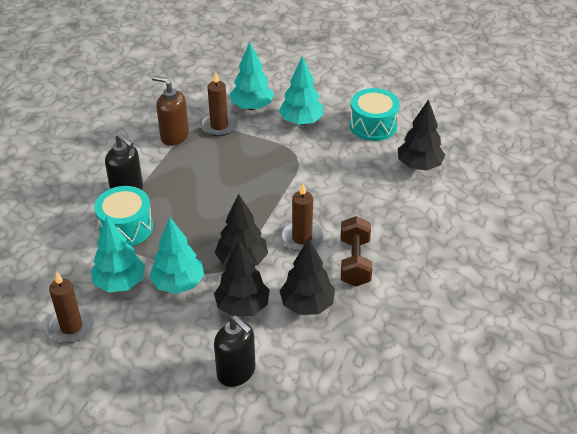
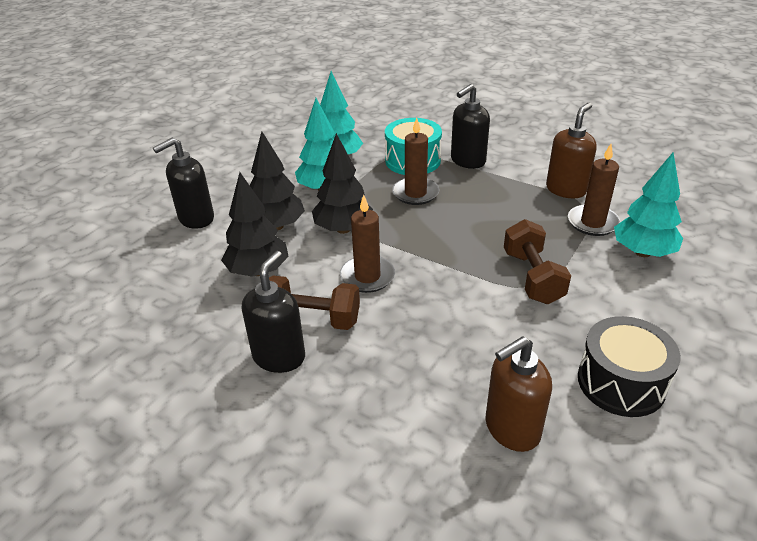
camera: 100 degrees right, 5 degrees down
(71, 327) = (295, 137): brown candle -> brown candle (415, 193)
(287, 156) = (532, 277): none -> brown dumbbell
(301, 121) = (616, 298): turquoise tree -> none
(373, 125) = (621, 382): turquoise drum -> black drum
(395, 272) = (279, 357): none -> black soap dispenser
(419, 165) = (511, 429): black tree -> brown soap dispenser

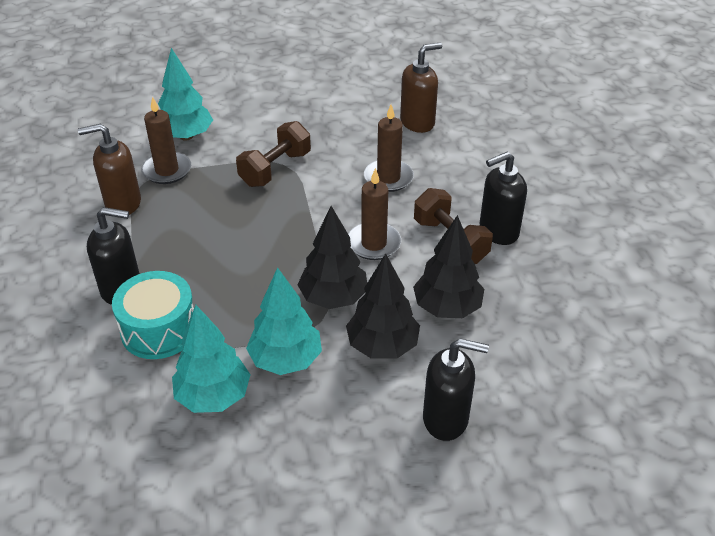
camera: 135 degrees left, 5 degrees up
(415, 193) = (224, 289): brown candle -> brown candle (388, 178)
(511, 429) = (417, 122): brown soap dispenser -> brown soap dispenser turned 45 degrees counterclockwise
(621, 382) = (335, 103): black drum -> none

